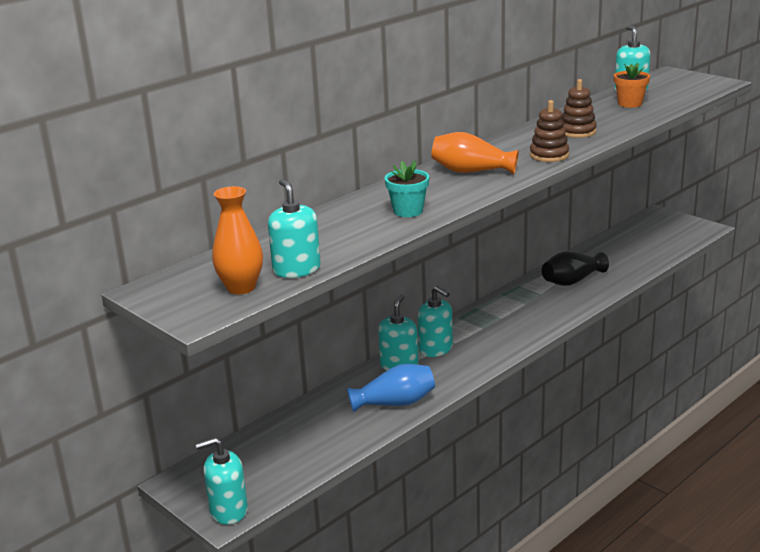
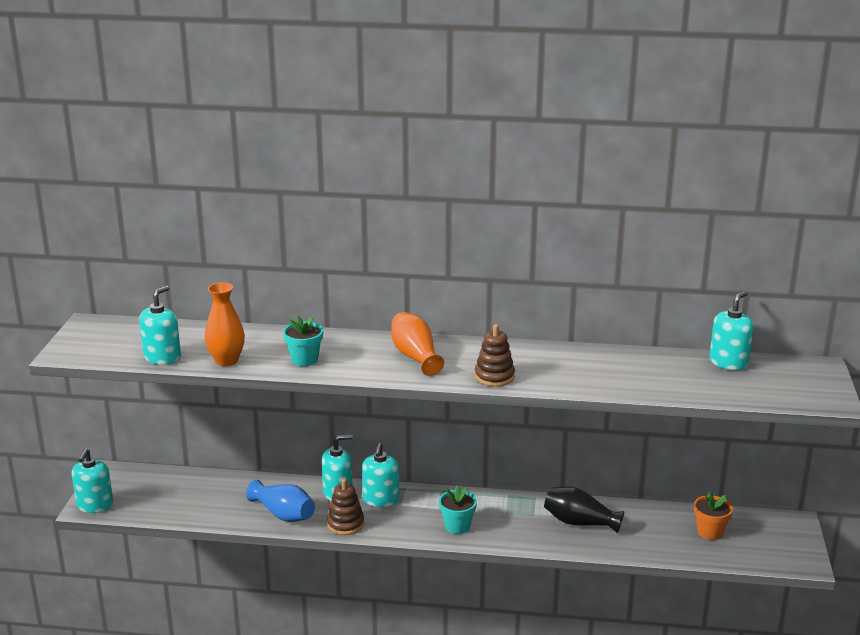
camera: 50 degrees right, 0 degrees up
(228, 511) = (95, 505): turquoise soap dispenser -> turquoise soap dispenser turned 120 degrees counterclockwise
(241, 288) = (118, 350): orange vase -> orange vase (226, 360)
(517, 329) = (457, 526): none -> turquoise flower pot
(577, 131) = (571, 371): brown stacking toy -> brown stacking toy (345, 524)
(630, 104) = (687, 373): orange flower pot -> orange flower pot (710, 532)

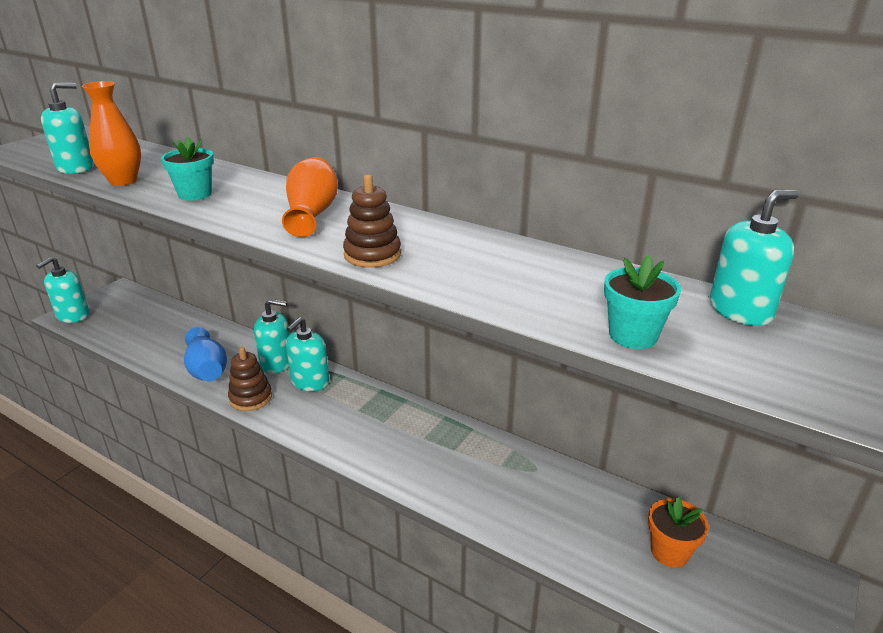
camera: 25 degrees right, 5 degrees up
(457, 526) = (358, 437): turquoise flower pot -> turquoise flower pot (633, 335)
(579, 522) = (501, 478): black vase -> none

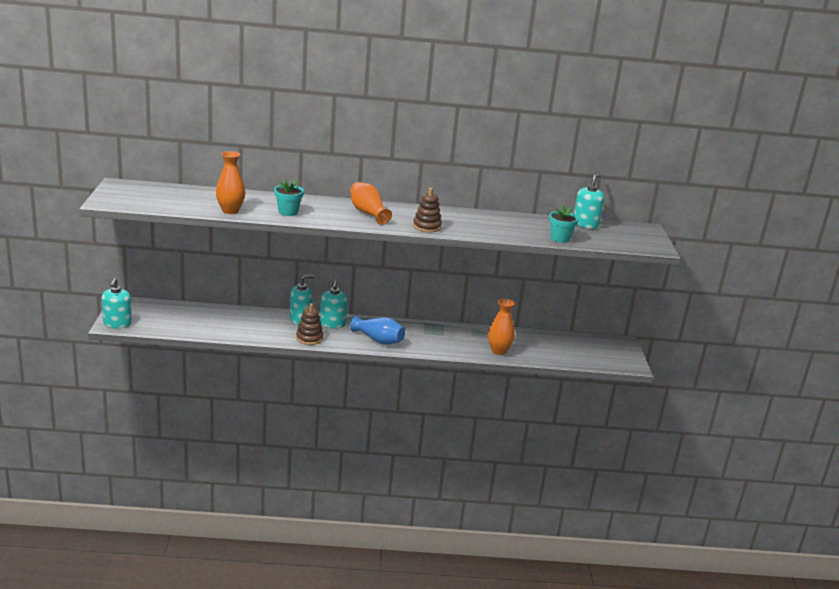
camera: 35 degrees left, 5 degrees down
(76, 167) = (181, 207): turquoise soap dispenser -> none
(207, 369) = (262, 331): blue vase -> blue vase (378, 340)
(520, 517) = (499, 351): none -> orange vase
(669, 552) = (566, 347): orange flower pot -> none

